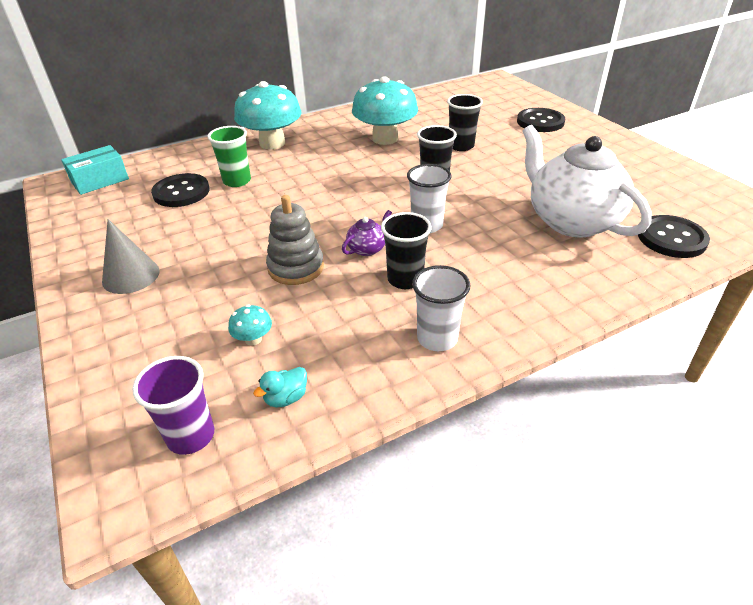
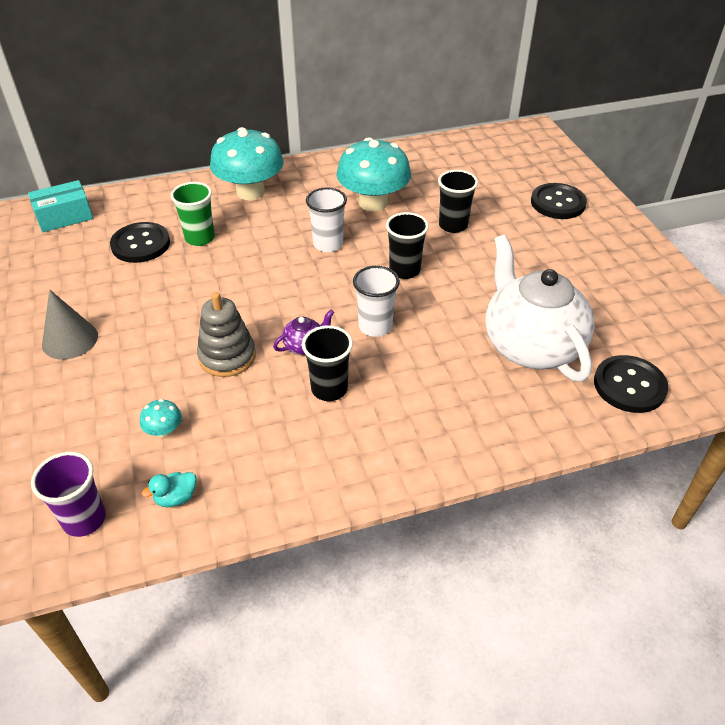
camera: 10 degrees right, 5 degrees up
(437, 338) = (335, 461): white cup -> white cup (328, 244)

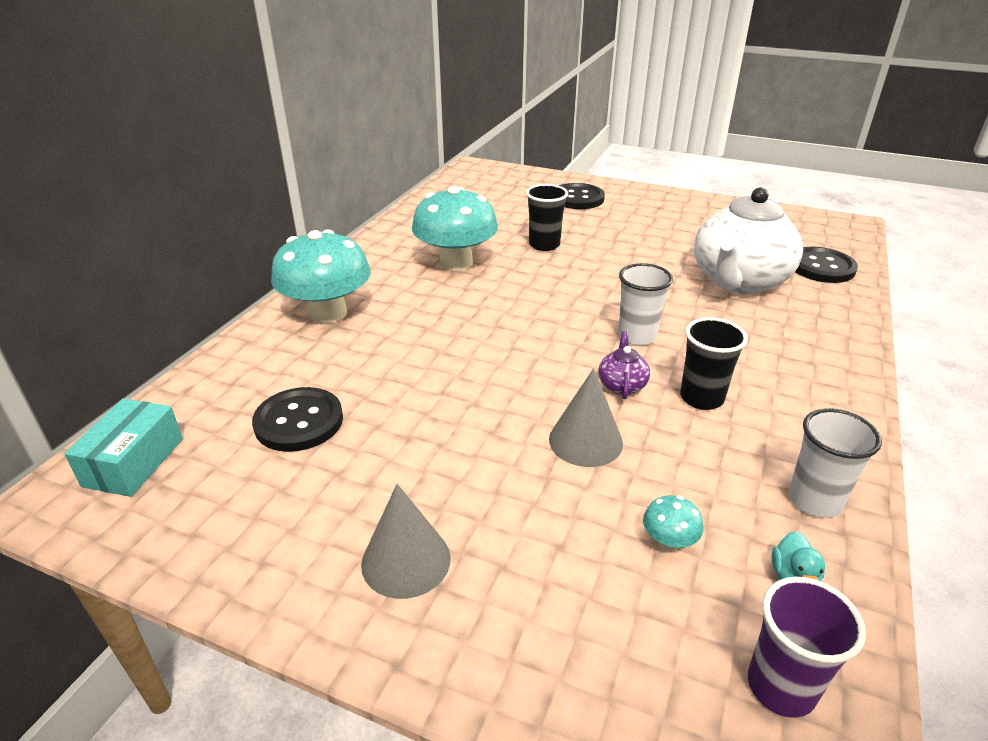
camera: 50 degrees left, 10 degrees down
(200, 238) = (355, 376): green cup -> none
(227, 356) = (585, 441): grey stacking toy -> grey cone
(328, 244) = (483, 308): white cup -> white cup (814, 500)
(404, 270) = (575, 290): black cup -> none
(530, 345) = (738, 281): white teapot -> white teapot turned 75 degrees counterclockwise

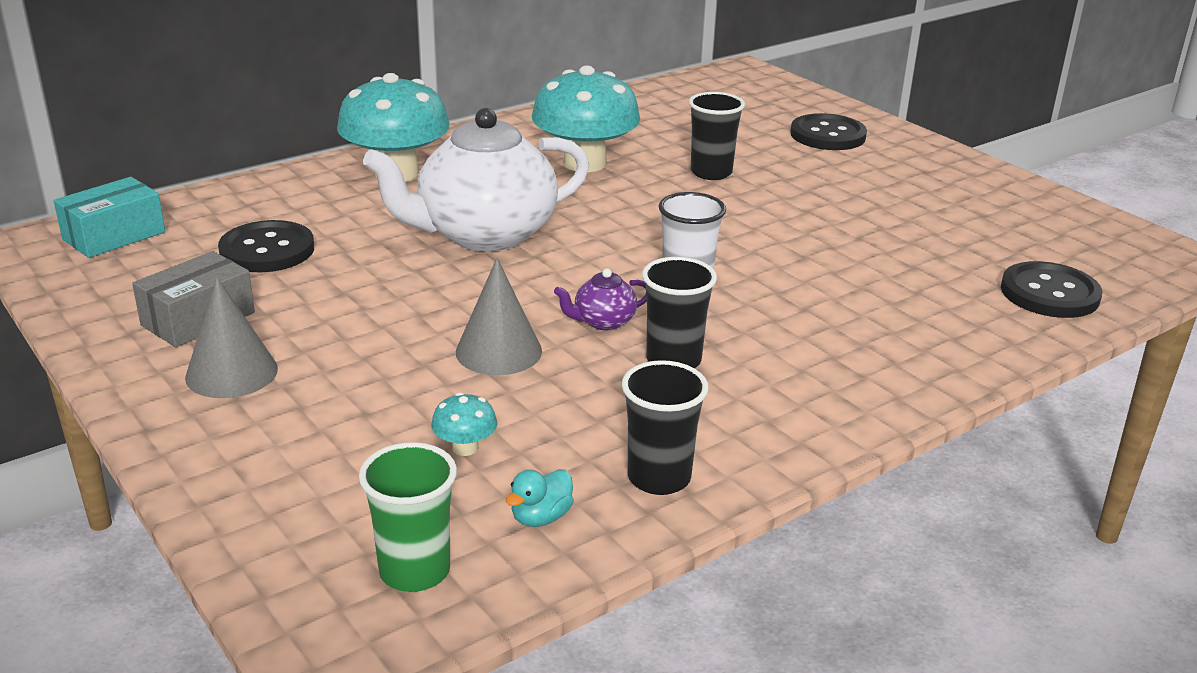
camera: 30 degrees right, 5 degrees down
(313, 517) = (198, 319): none -> grey box
(621, 385) = (603, 322): purple teapot -> purple teapot turned 150 degrees counterclockwise
(738, 281) = (902, 274): white teapot -> white teapot (484, 234)
(781, 687) = (415, 571): purple cup -> green cup
(814, 500) = (659, 478): white cup -> black cup

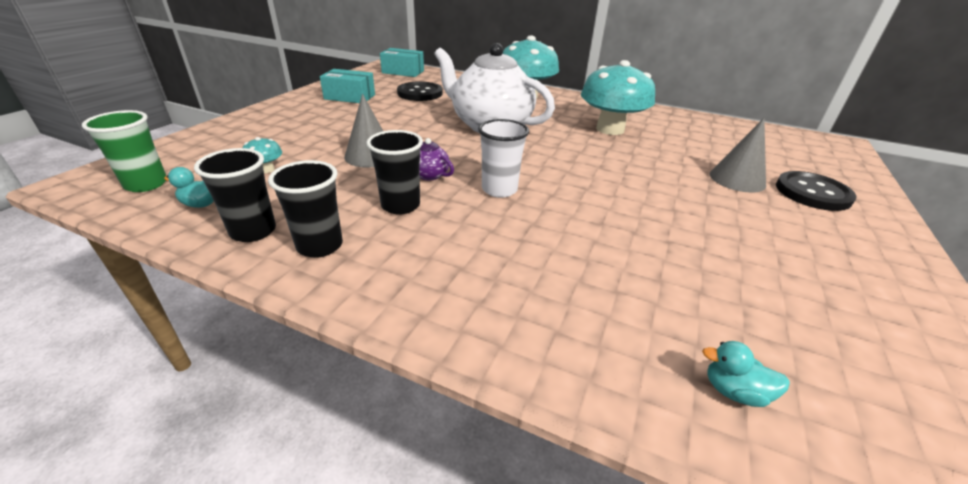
camera: 60 degrees right, 5 degrees up
(198, 319) = (350, 97): grey box -> turquoise box
(231, 373) = (309, 111): grey cone -> grey cone (737, 179)
(711, 173) = (666, 164): black cup -> black cup (320, 246)
(1049, 293) = (734, 391): black button -> turquoise duck

